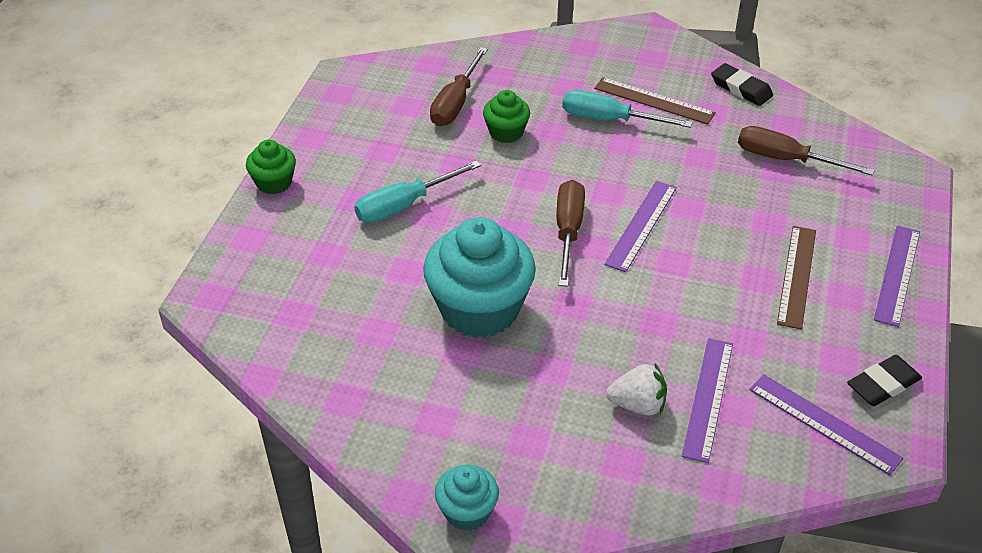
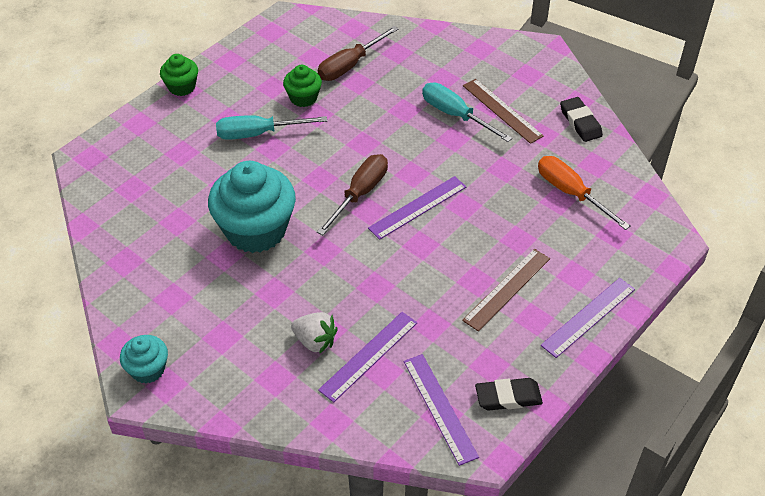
camera: 25 degrees right, 5 degrees up
(506, 132) = (370, 100): green cupcake -> green cupcake (303, 98)
(786, 160) = (571, 193): brown screwdriver -> orange screwdriver

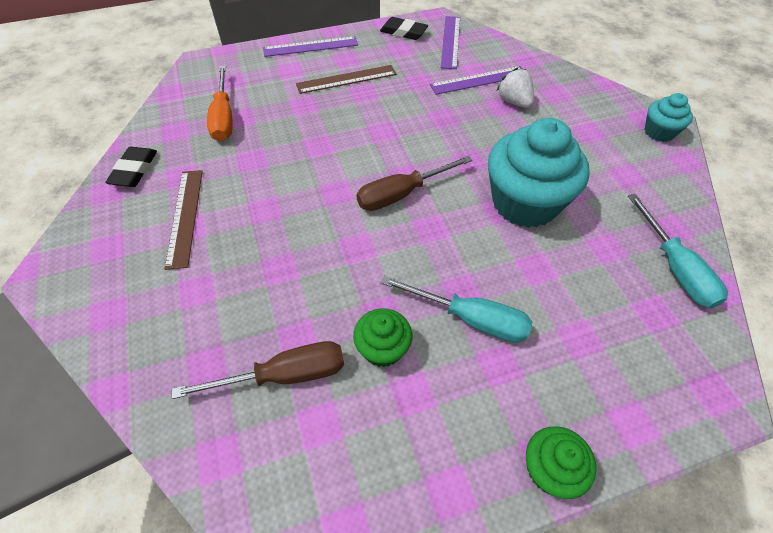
camera: 150 degrees left, 5 degrees up
(418, 207) = (359, 159): purple ruler -> none
(455, 115) = (234, 234): turquoise screwdriver -> turquoise screwdriver (674, 268)

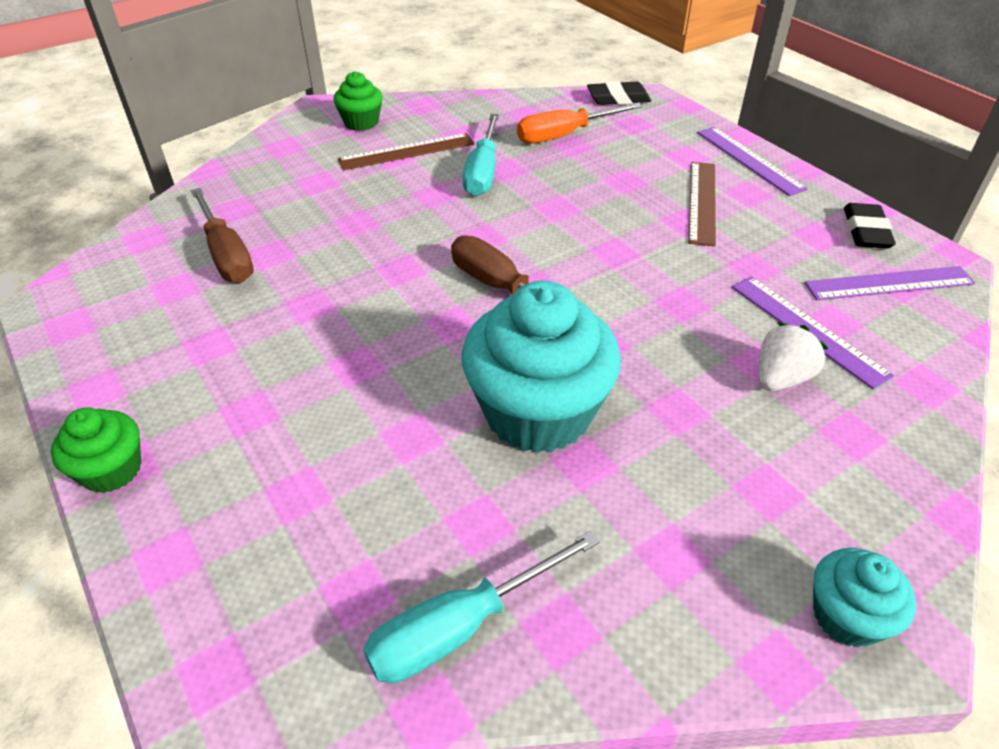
camera: 75 degrees right, 10 degrees down
(134, 170) = (457, 109): black eraser -> black eraser (618, 98)
(346, 79) = (702, 202): brown ruler -> brown ruler turned 45 degrees clockwise
(382, 348) = (263, 313): green cupcake -> green cupcake (361, 122)
(470, 318) = (313, 377): turquoise screwdriver -> turquoise screwdriver (483, 172)

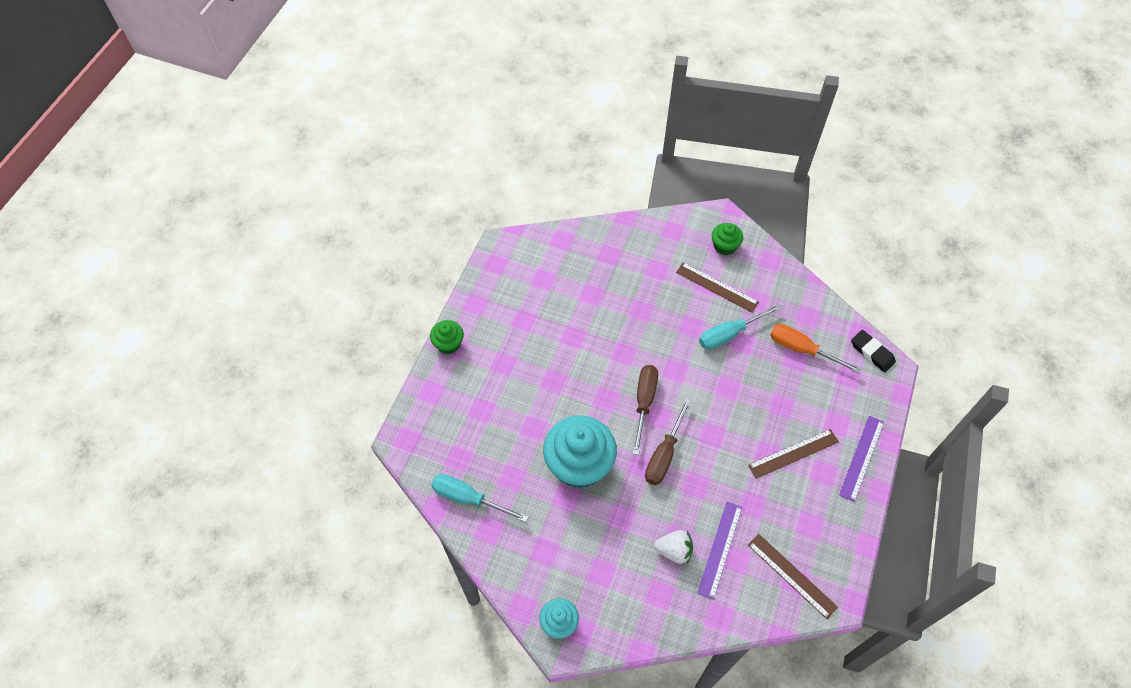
camera: 55 degrees right, 15 degrees up
(226, 254) = (577, 279): brown screwdriver -> brown screwdriver (664, 454)
(866, 231) = (835, 548): black eraser -> none
(889, 283) = (792, 575): purple ruler -> brown ruler

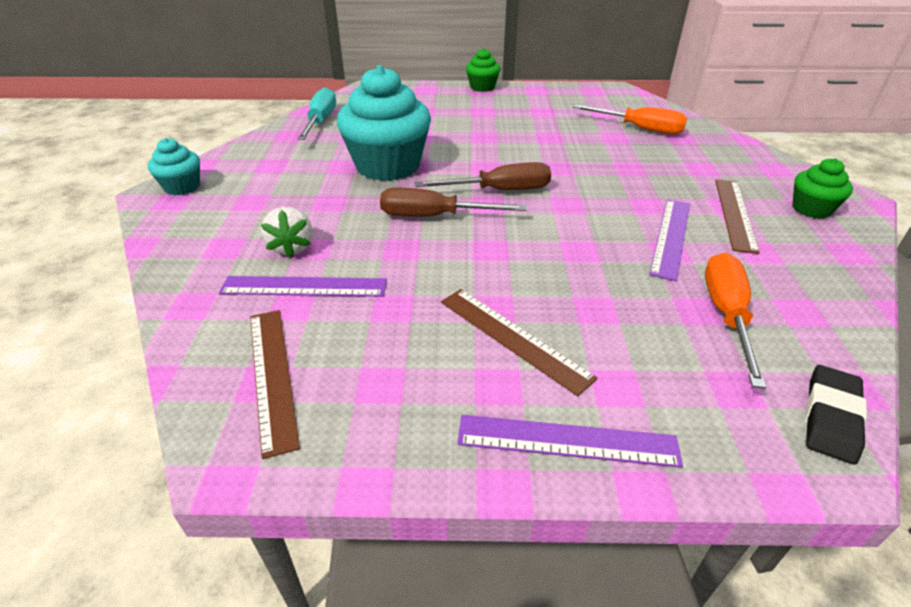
camera: 70 degrees right, 20 degrees down
(584, 271) = (639, 129): none -> orange screwdriver
(729, 334) = (671, 237): turquoise screwdriver -> purple ruler
(792, 575) = (272, 375): brown ruler -> brown ruler turned 45 degrees counterclockwise

